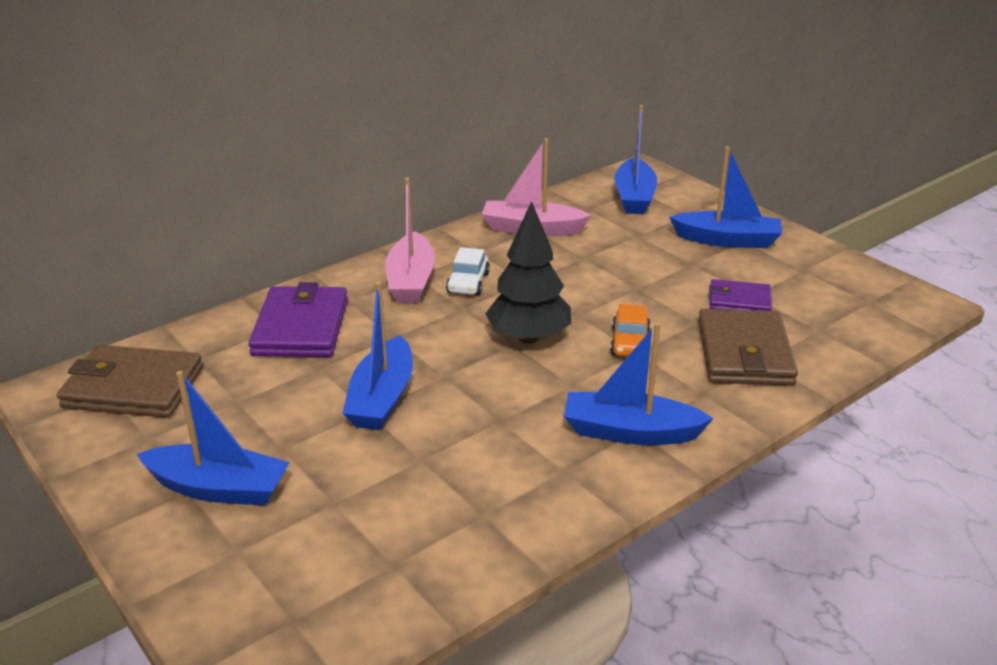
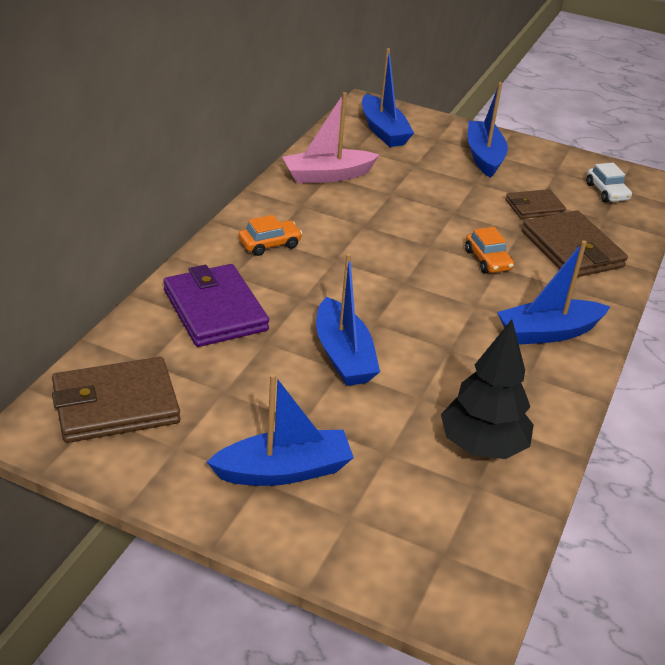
camera: 30 degrees left, 5 degrees up
(411, 280) = (269, 244): pink boat -> orange car
(468, 283) = (319, 236): white car -> white car (607, 192)
(528, 338) = (410, 274): black tree -> black tree (482, 446)
(727, 240) = (484, 157): blue boat -> blue boat turned 75 degrees counterclockwise
(739, 301) = (534, 207): purple wallet -> brown wallet

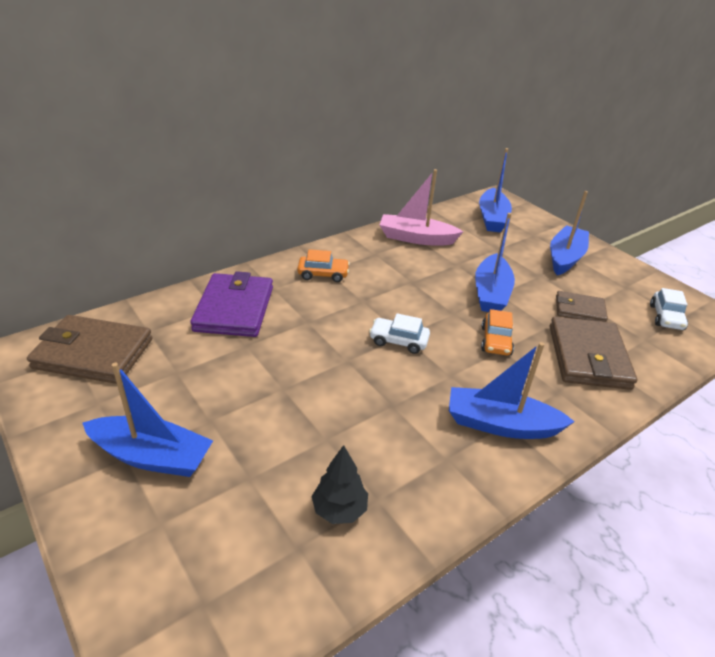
camera: 30 degrees right, 0 degrees up
(343, 355) = (296, 377): blue boat -> blue boat (491, 293)
(404, 289) = (398, 341): none -> white car
(482, 446) = (339, 510): black tree -> black tree, size x0.59

